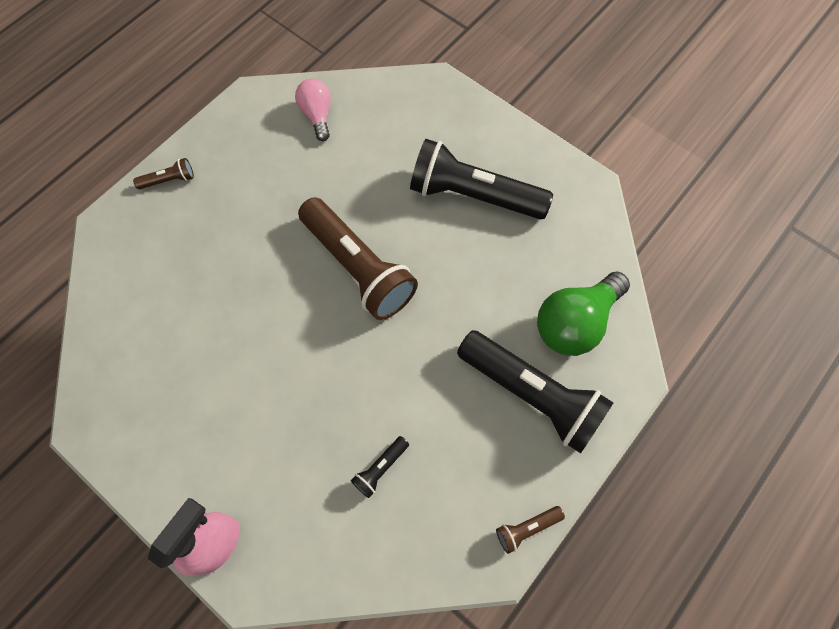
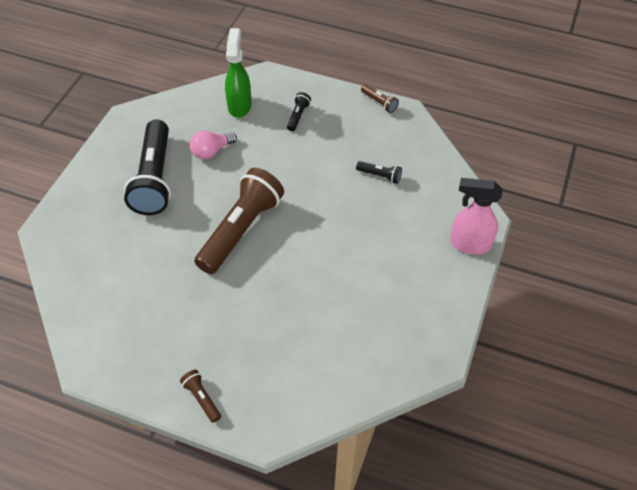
camera: 110 degrees left, 15 degrees down
(317, 115) = (99, 305): pink light bulb -> pink light bulb (211, 151)
(532, 395) = (298, 116): black flashlight -> black flashlight, size x0.42
(575, 323) = (239, 105): green light bulb -> green spray bottle

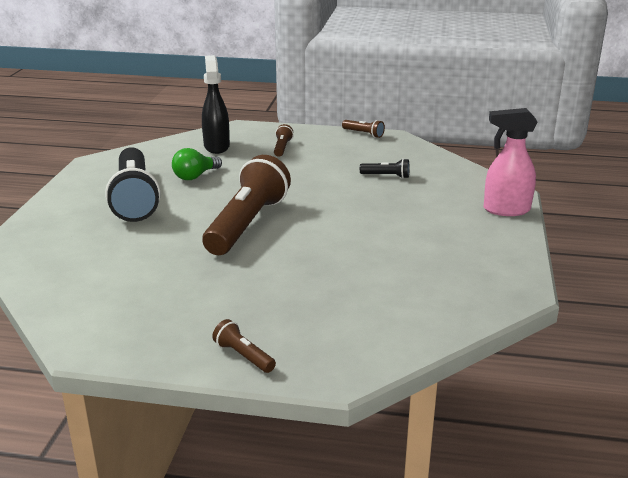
camera: 10 degrees left, 25 degrees down
(211, 151) = (195, 176): pink light bulb -> green light bulb
(239, 105) = (216, 146): green spray bottle -> black spray bottle
(298, 116) = (282, 148): black flashlight -> brown flashlight

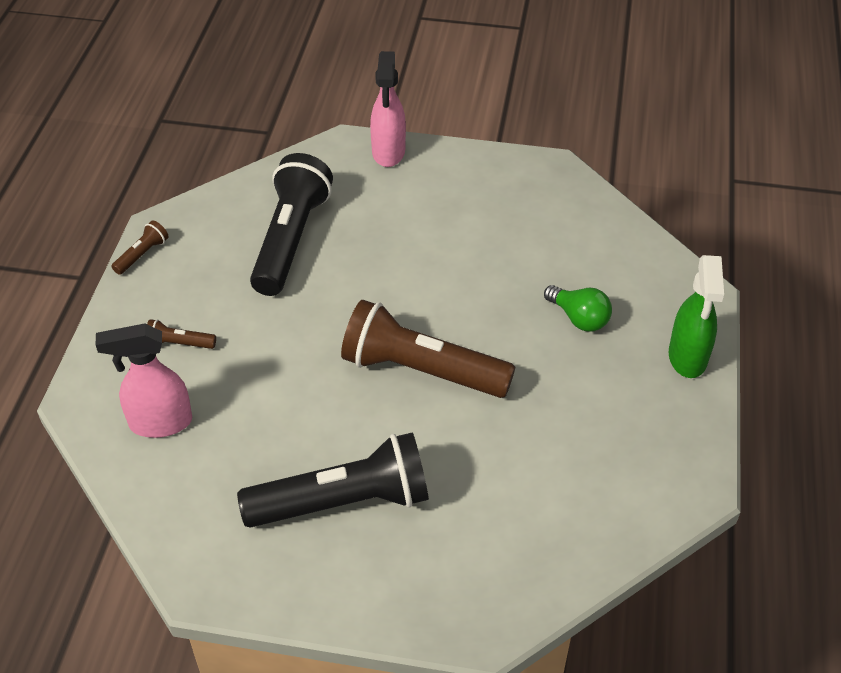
camera: 90 degrees left, 20 degrees up
(195, 176) = (271, 439): green light bulb -> green light bulb (579, 318)
(216, 146) = (160, 423): black spray bottle -> pink spray bottle
(243, 356) = (687, 358): brown flashlight -> green spray bottle
(386, 176) = (291, 239): black flashlight -> black flashlight, size x2.41

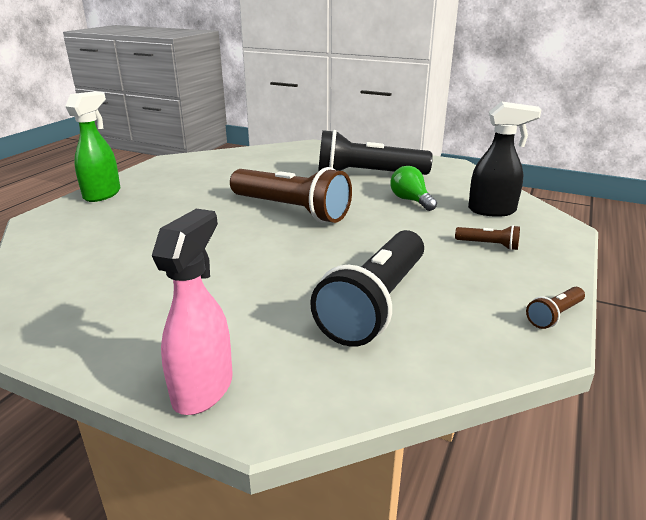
camera: 165 degrees left, 20 degrees down
(160, 423) = (492, 211): pink spray bottle -> black spray bottle
(579, 318) = (149, 218): green light bulb -> green light bulb (411, 200)

